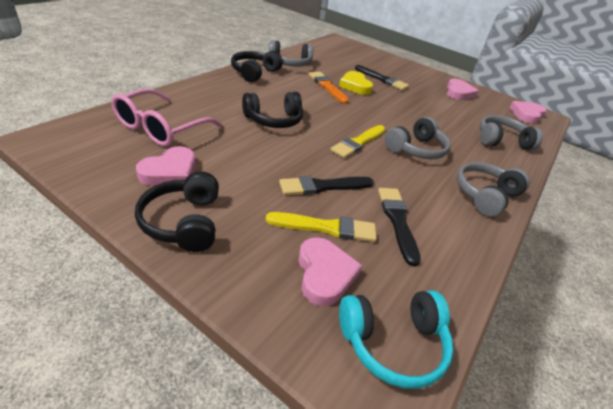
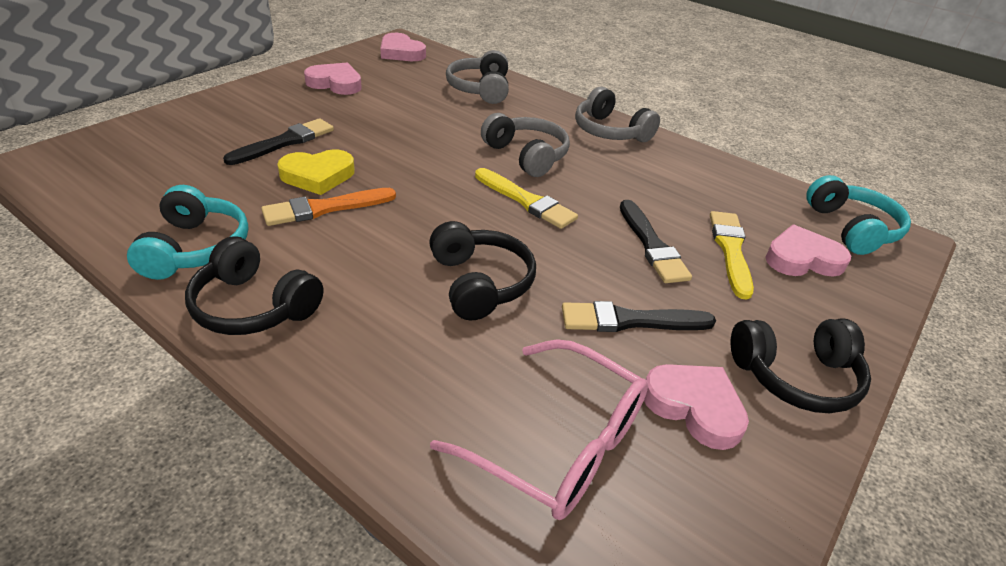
camera: 85 degrees left, 0 degrees up
(290, 63) = (196, 248): grey headphones -> turquoise headphones
(397, 221) = (688, 198): black brush -> black brush (630, 321)

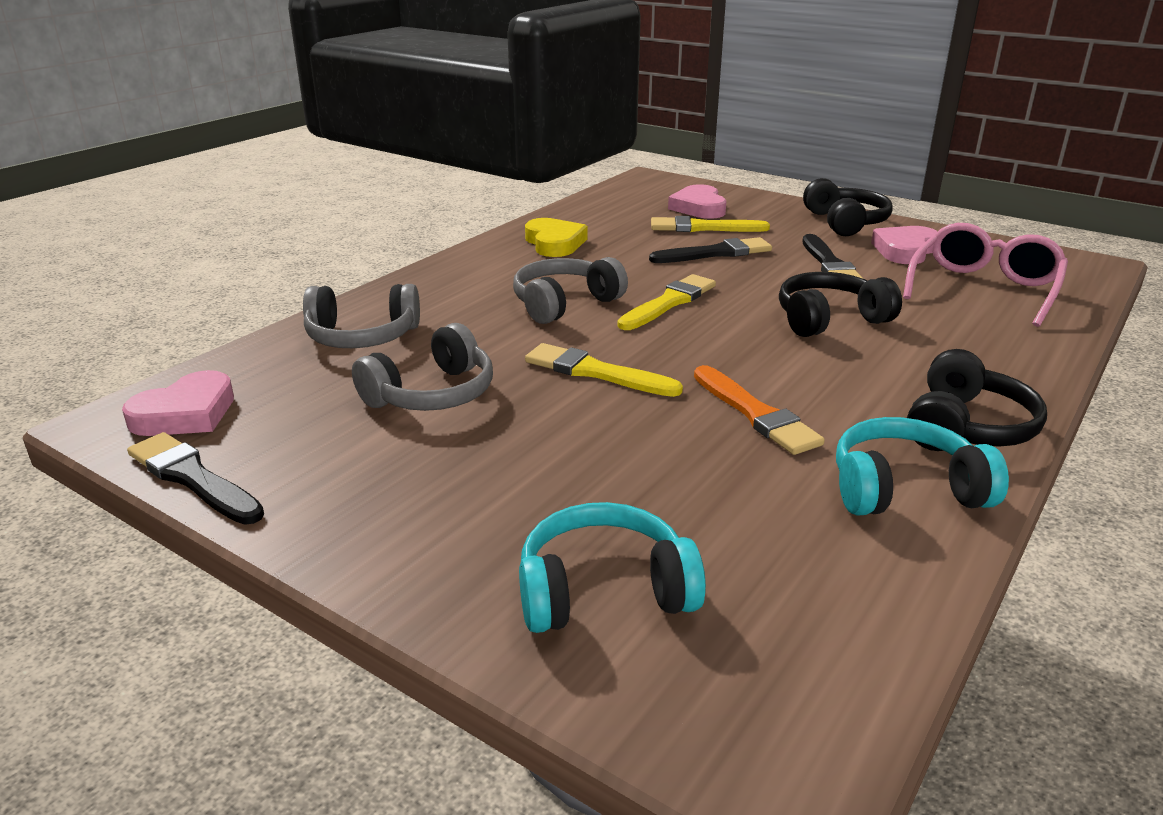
camera: 90 degrees left, 10 degrees down
(284, 142) = (589, 476): black brush -> black brush (193, 478)
(318, 176) = (679, 431): yellow heart -> yellow heart (554, 243)
(335, 83) = (339, 463): pink heart -> none
(409, 156) = (595, 372): none -> yellow brush
(610, 131) = (486, 262): grey headphones -> grey headphones (432, 394)
(852, 228) = (642, 189): turquoise headphones -> turquoise headphones (604, 591)

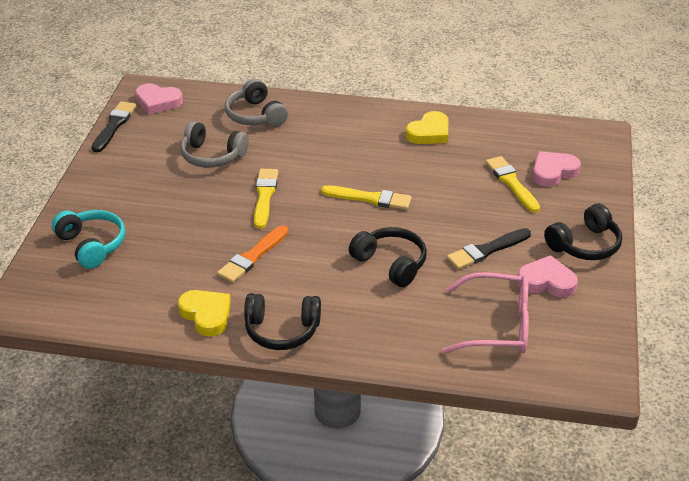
camera: 65 degrees right, 10 degrees up
(564, 304) = (340, 163): grey headphones -> none
(715, 253) = (466, 198): black brush -> none
(905, 489) = (206, 315): turquoise headphones -> yellow heart

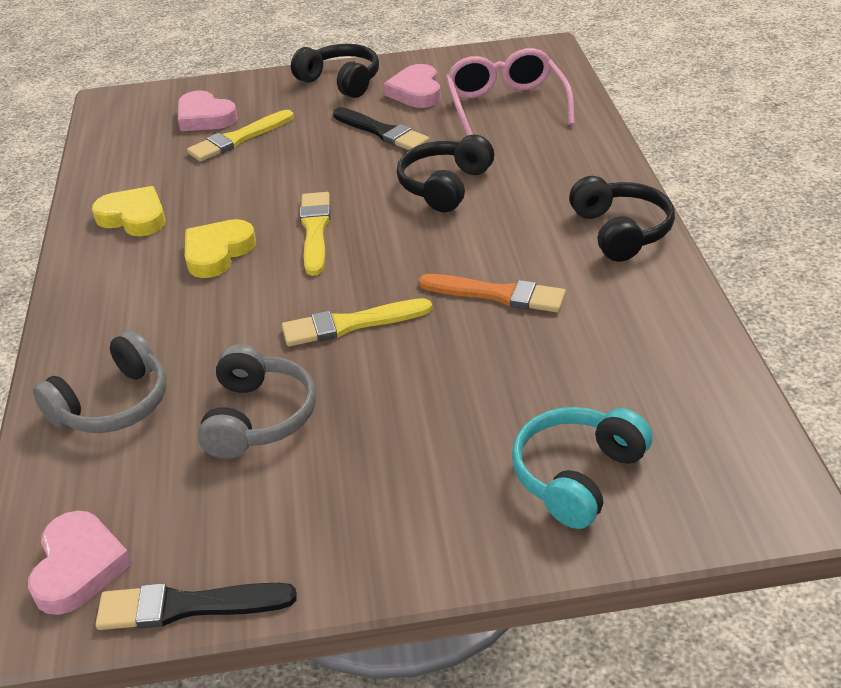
camera: 105 degrees left, 0 degrees up
(206, 315) = (641, 298): yellow heart -> yellow heart (217, 253)

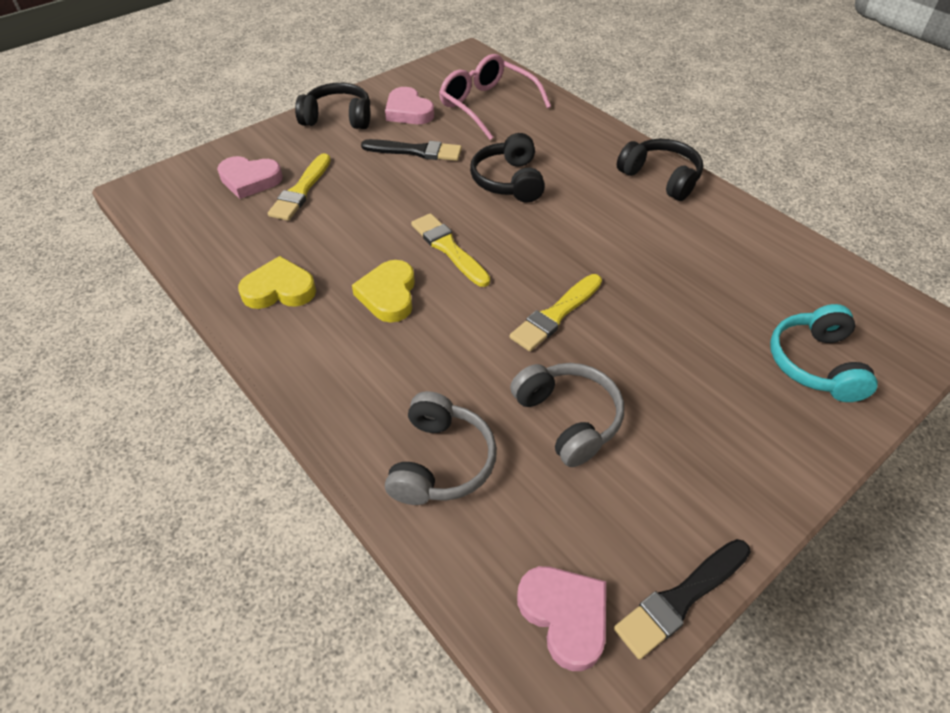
camera: 35 degrees left, 10 degrees up
(498, 294) = (632, 252): orange brush -> none

